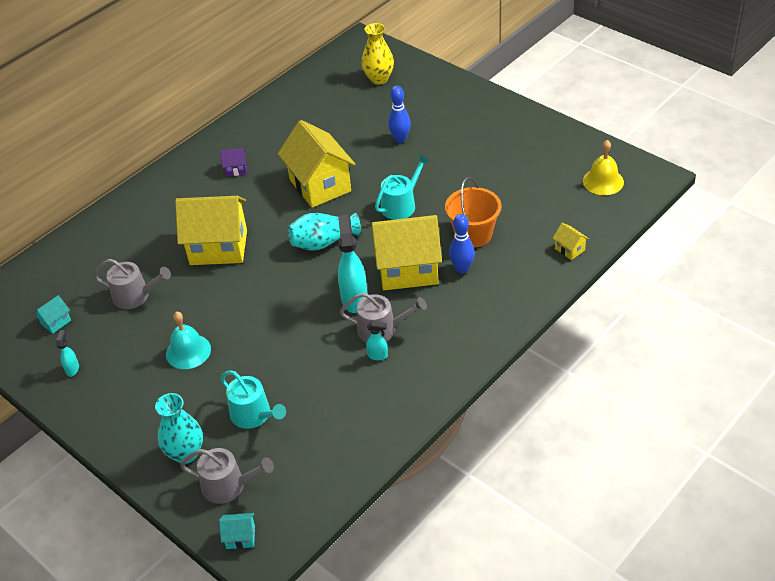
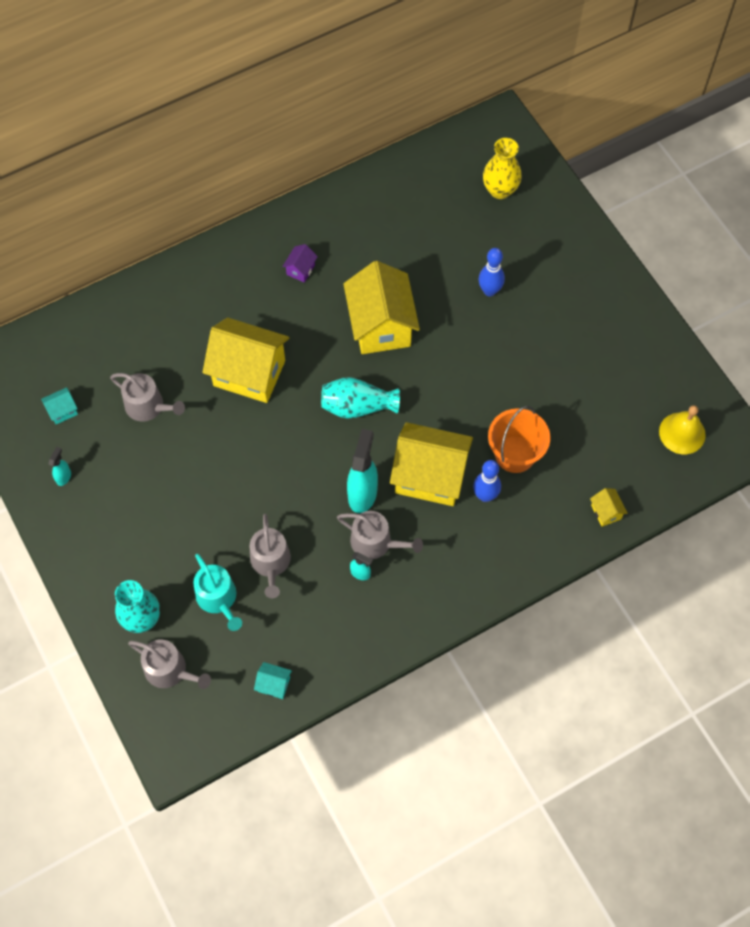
camera: 15 degrees right, 20 degrees up
(188, 351) = (179, 497): turquoise bell -> none
(236, 169) = (300, 270): purple house -> purple house turned 75 degrees counterclockwise
(240, 537) = (163, 731): turquoise house -> turquoise house (274, 684)
(292, 373) = (271, 563): none -> grey watering can
(401, 205) = (456, 385): turquoise watering can -> none

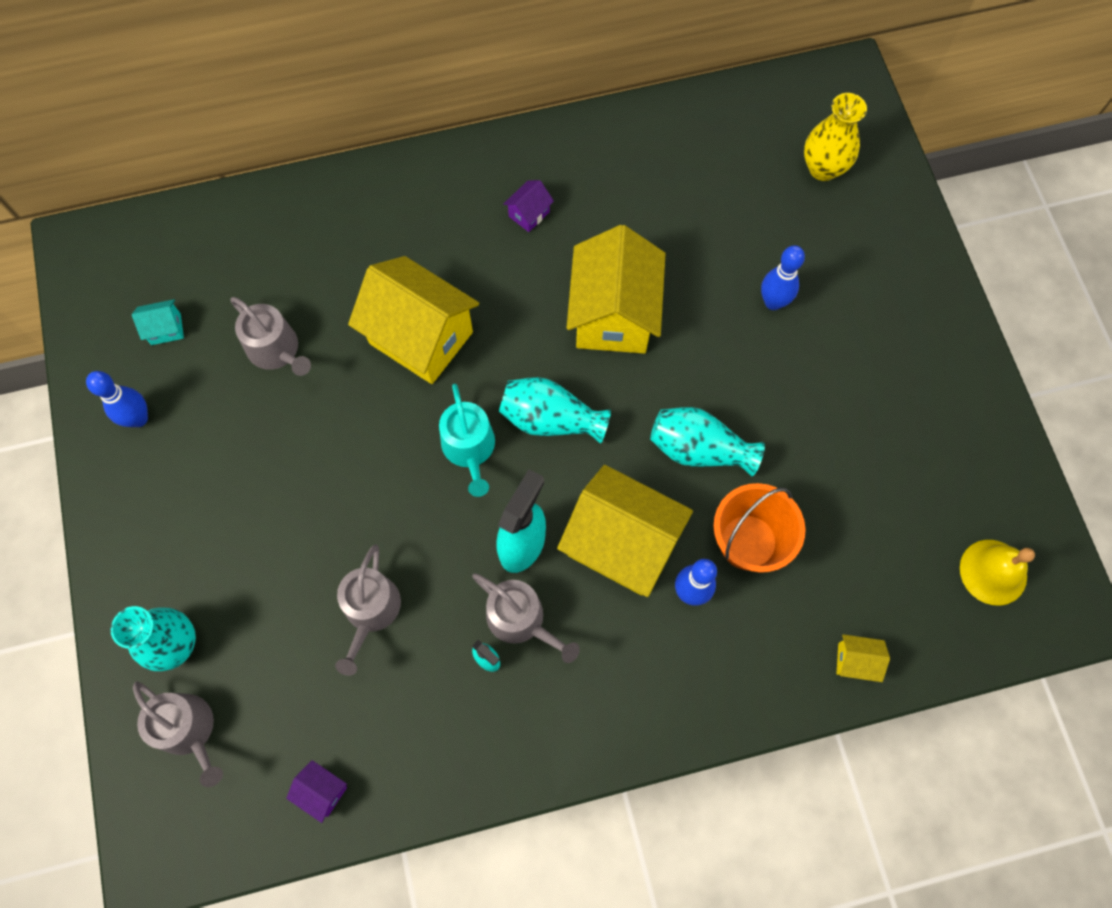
camera: 15 degrees right, 5 degrees up
(64, 477) = (138, 418): turquoise spray bottle -> blue bowling pin
(218, 599) = (285, 644): turquoise watering can -> turquoise watering can (469, 449)
(274, 684) = (322, 791): turquoise house -> purple house
(465, 401) = (699, 449): none -> turquoise vase
(606, 512) = (855, 661): yellow house -> yellow house turned 75 degrees counterclockwise

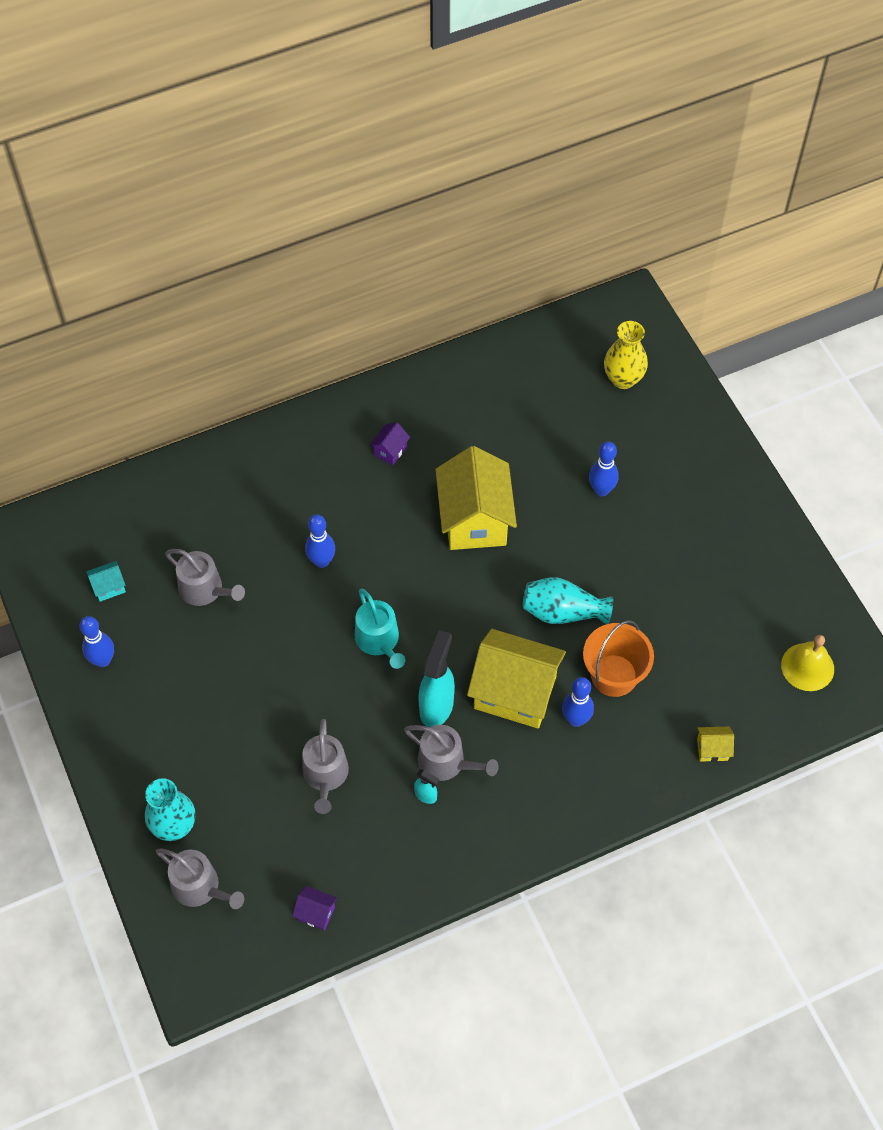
camera: 10 degrees left, 10 degrees down
(421, 337) = (321, 561): yellow house -> blue bowling pin
(550, 419) = (440, 608): turquoise vase -> none

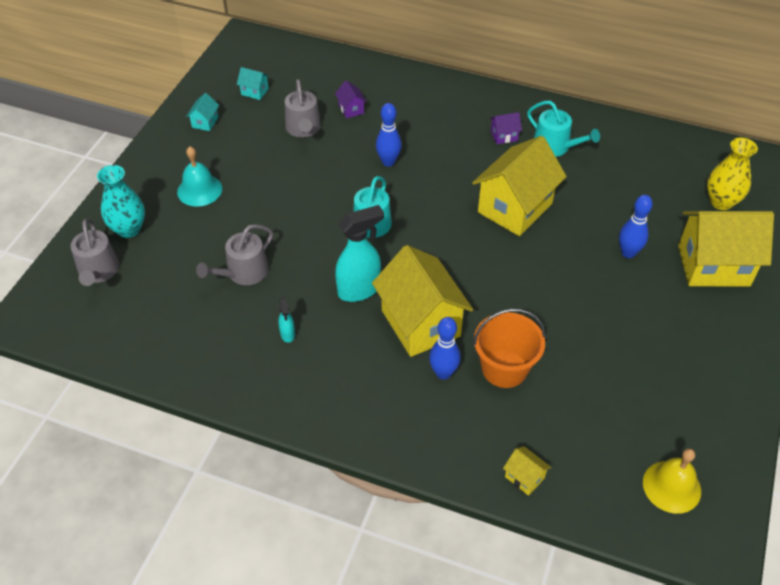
camera: 45 degrees right, 10 degrees down
(103, 660) = (205, 122): blue bowling pin -> turquoise house
(188, 733) = (199, 190): none -> turquoise bell
(316, 913) = (138, 342): purple house -> purple house (351, 109)
(444, 427) = (555, 146): none -> turquoise watering can
(447, 762) = (325, 327): grey watering can -> none
(563, 612) = (513, 302): turquoise vase -> none
(671, 449) = (713, 265): none -> yellow house

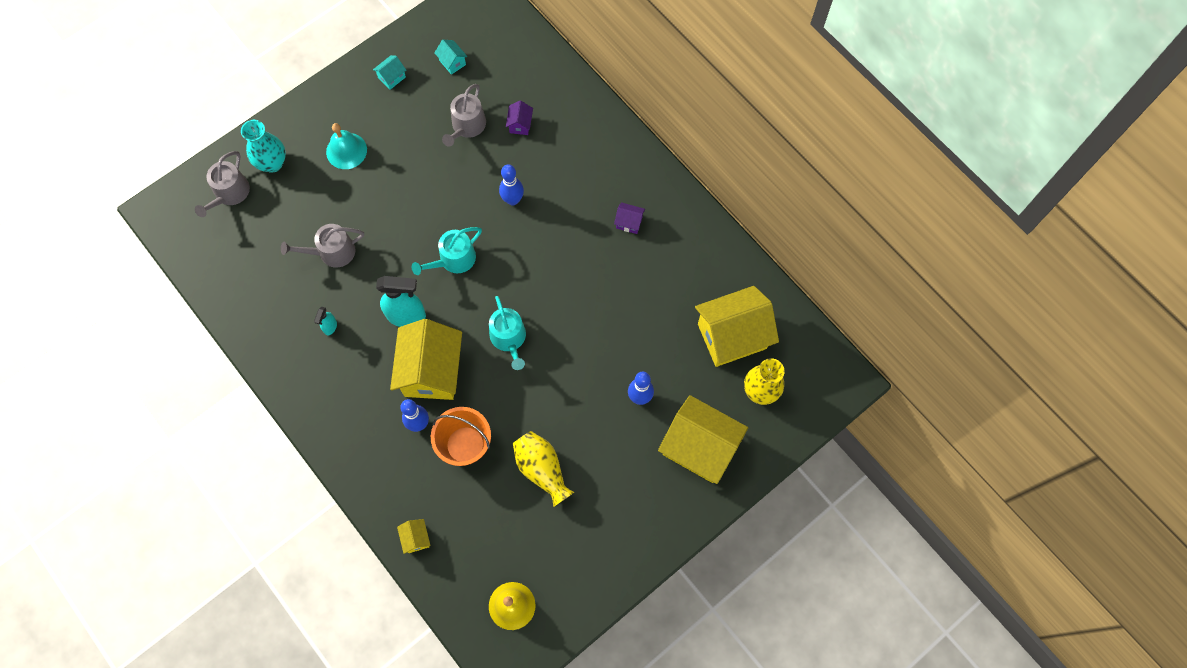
camera: 30 degrees right, 20 degrees up
(515, 208) = (582, 303): yellow house -> yellow house (732, 336)
(555, 146) = (664, 257): turquoise watering can -> turquoise watering can (509, 339)
(594, 352) = (542, 469): none -> yellow vase

